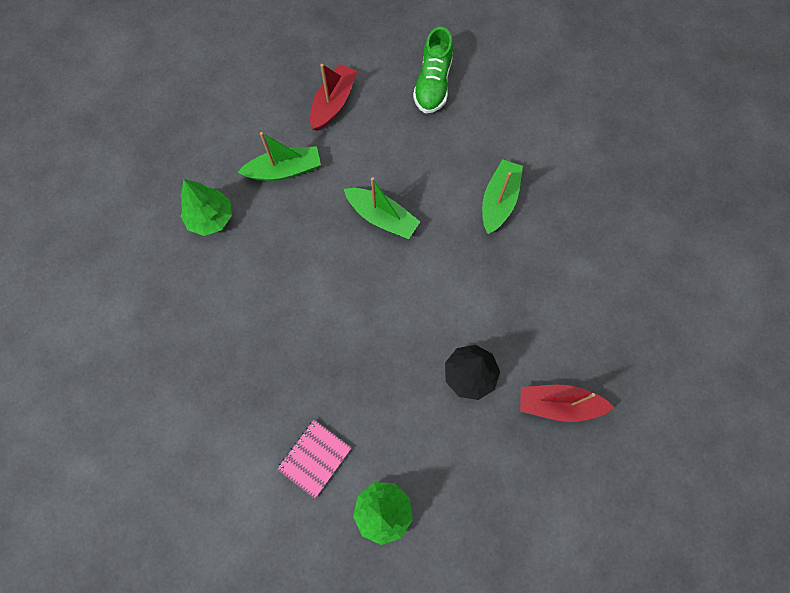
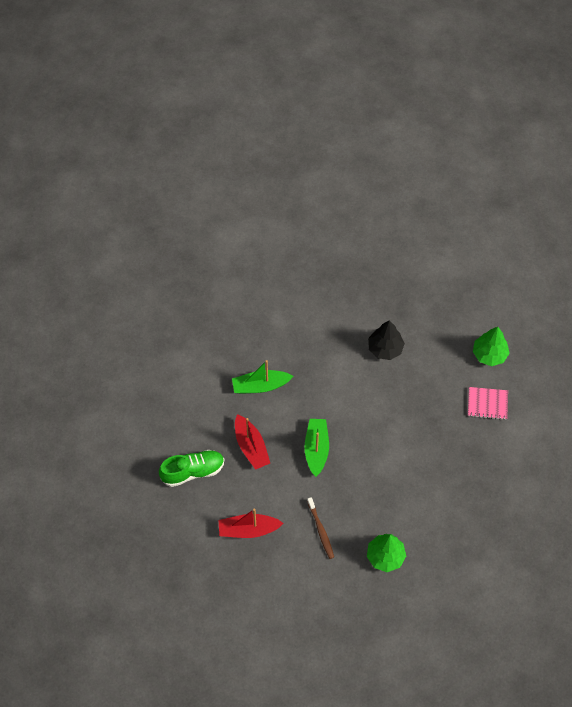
camera: 120 degrees left, 10 degrees down
(284, 170) = (321, 530): green boat -> brown toothbrush
(558, 405) = (372, 296): red boat -> red boat (251, 446)

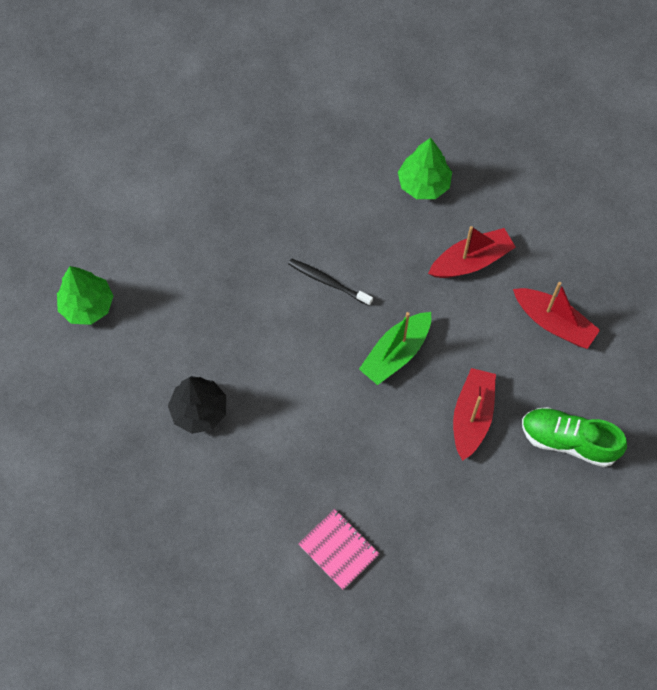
camera: 140 degrees left, 5 degrees up
(260, 386) = (396, 485): green boat -> none
(321, 530) = (471, 261): brown toothbrush -> red boat
(385, 459) = (328, 282): none -> black toothbrush
(487, 404) = (151, 253): pink notebook -> pink notebook (338, 549)

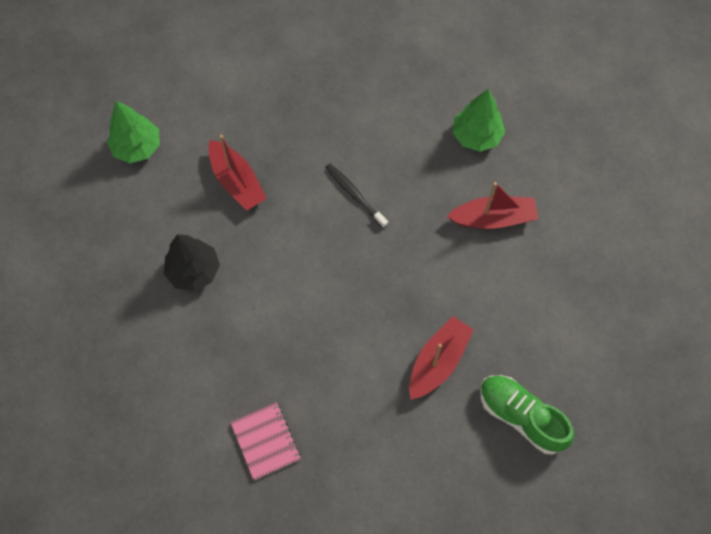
camera: 20 degrees right, 0 degrees up
(396, 353) = (390, 279): green boat -> none
(554, 323) = (549, 301): red boat -> red boat (237, 182)

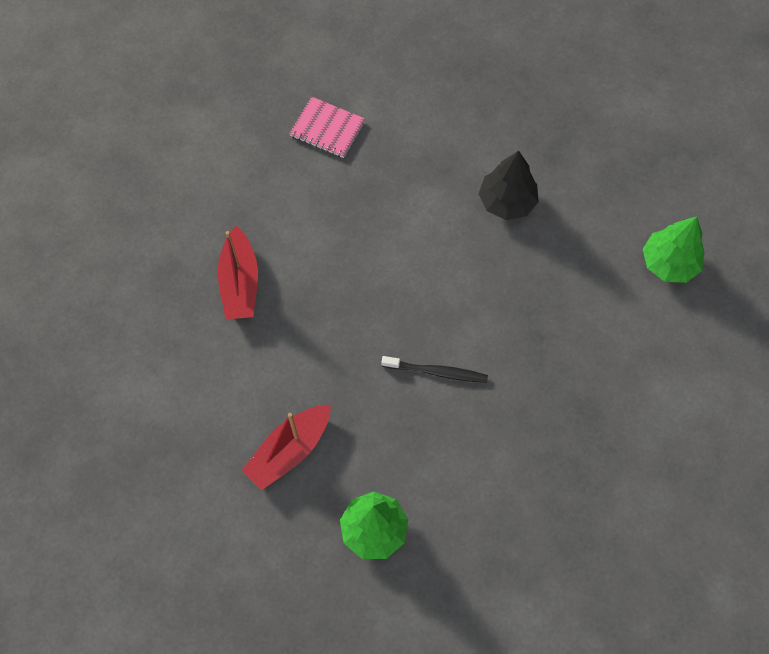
camera: 140 degrees right, 0 degrees up
(237, 182) = (551, 301): red boat -> none
(521, 416) = (137, 291): green shoe -> none

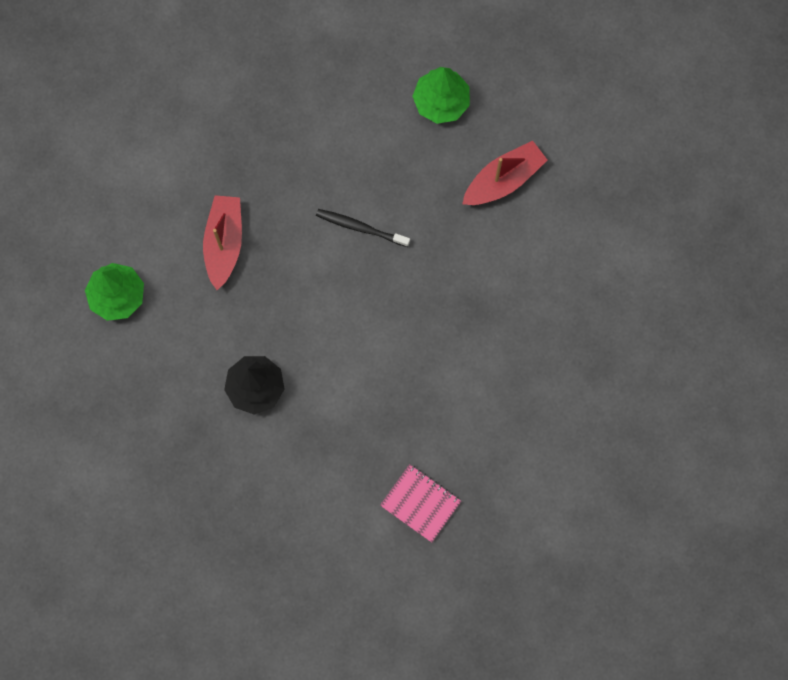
camera: 170 degrees left, 10 degrees up
(240, 283) = (529, 346): red boat -> red boat (224, 243)

